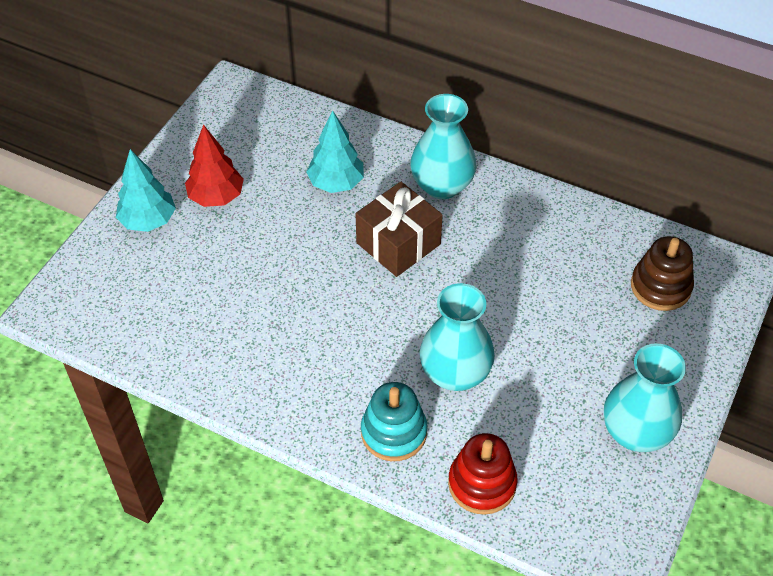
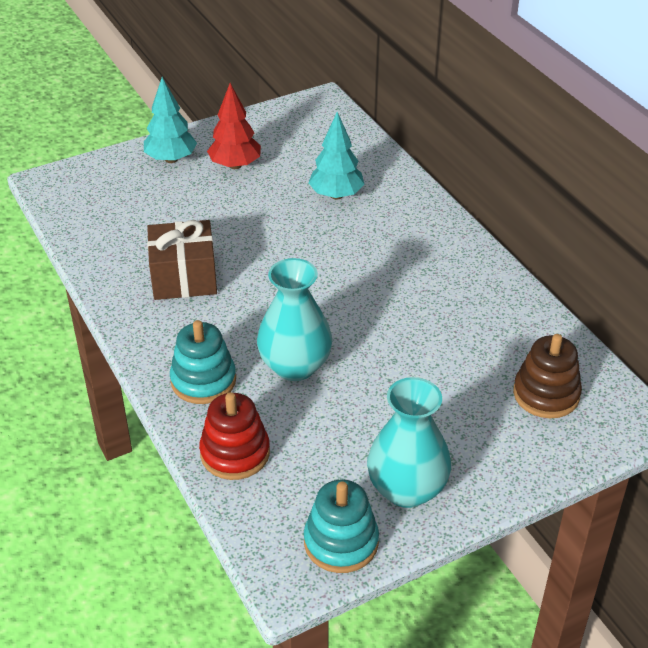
camera: 35 degrees right, 10 degrees down
(398, 243) = (343, 256): brown gift -> brown gift (184, 277)
(442, 185) = (422, 233): turquoise vase -> none
(630, 509) = (341, 542): none -> turquoise stacking toy

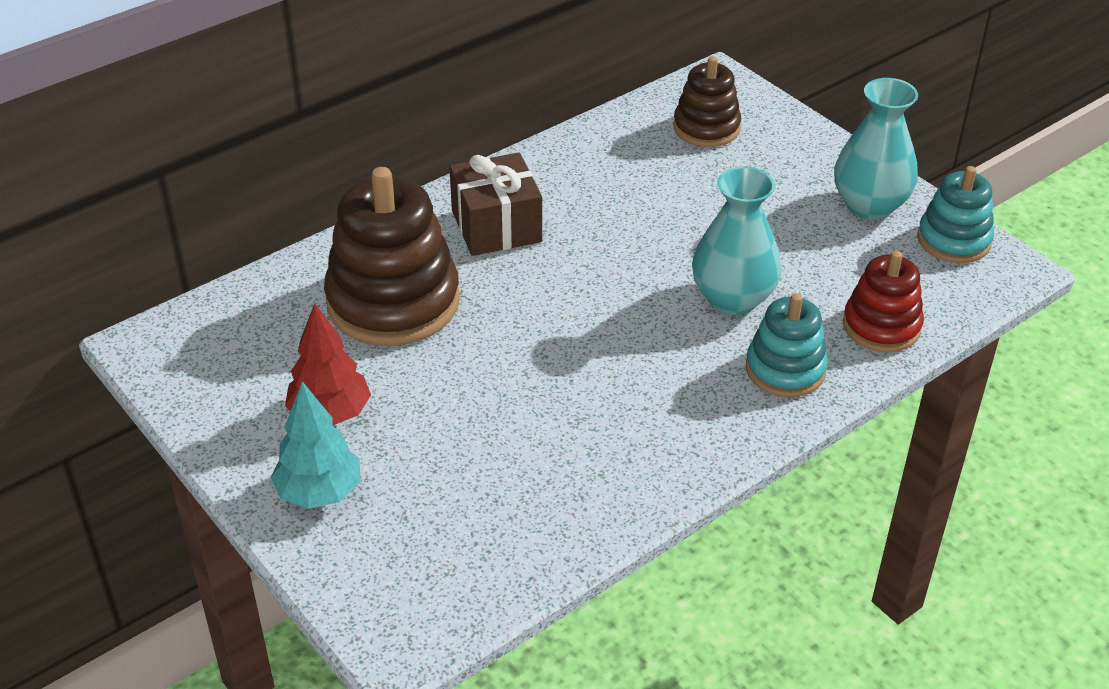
camera: 100 degrees left, 0 degrees up
(184, 277) = (604, 422): brown gift -> brown gift (496, 226)
(336, 195) = (393, 302): turquoise tree -> brown stacking toy

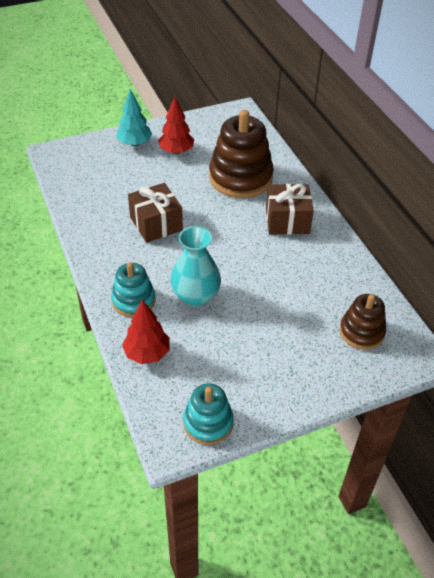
camera: 105 degrees right, 5 degrees up
(578, 389) = (156, 224): none -> brown gift
(869, 205) = (257, 390): turquoise vase -> none
(881, 326) = (147, 353): red stacking toy -> red tree

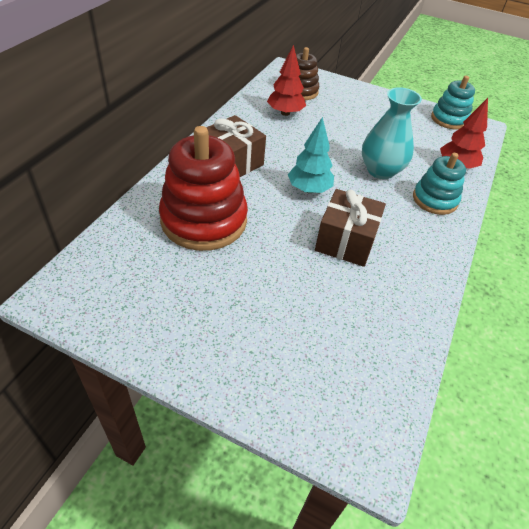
camera: 135 degrees left, 0 degrees up
(134, 143) = (243, 363): turquoise tree -> turquoise tree (309, 189)
(176, 151) = (213, 304): red tree -> red tree (285, 113)
(240, 178) = (204, 220): brown stacking toy -> red stacking toy

